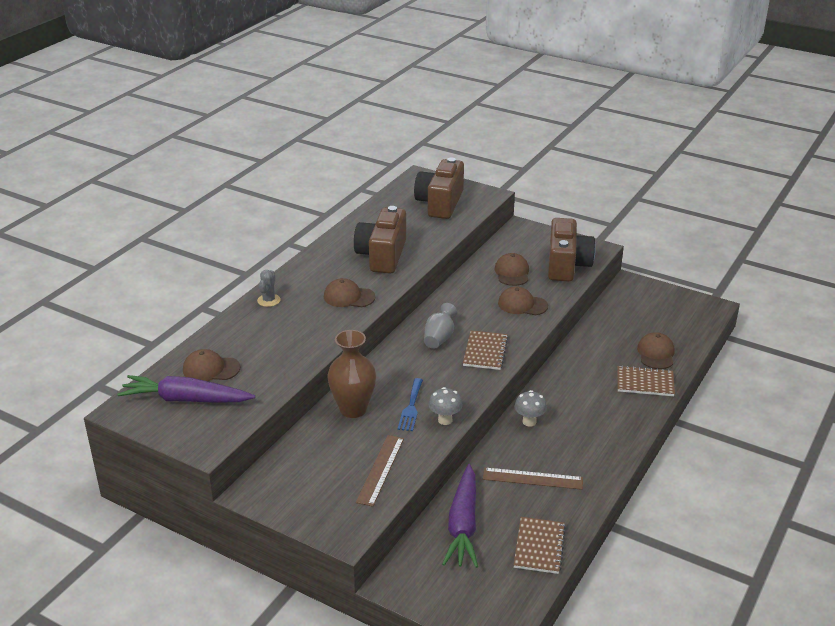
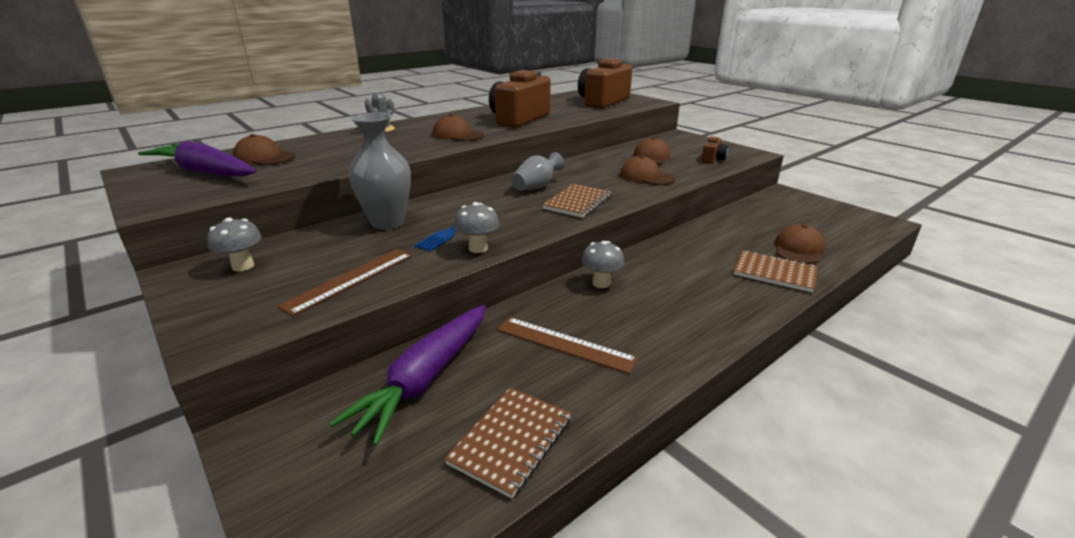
camera: 20 degrees right, 5 degrees down
(290, 477) = (243, 266): none -> grey mushroom
(353, 409) = (387, 222): brown vase -> grey vase
(566, 265) = (713, 159): brown camera -> brown camera, size x0.45

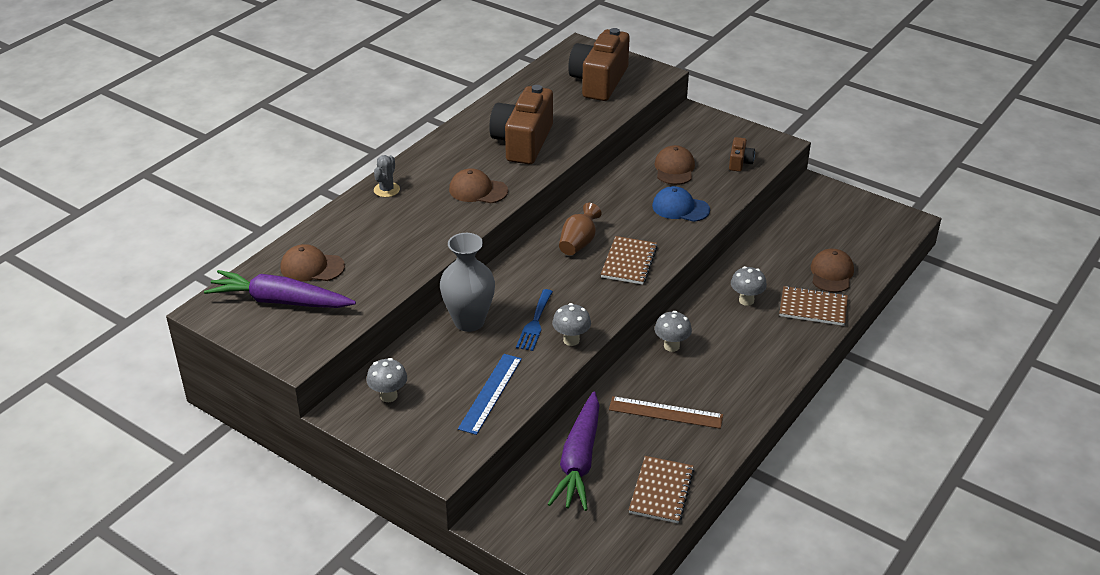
camera: 15 degrees left, 10 degrees up
(350, 279) = (491, 393): brown ruler -> blue ruler
(536, 187) = (578, 243): grey vase -> brown vase
(646, 177) = (680, 208): brown cap -> blue cap
(698, 258) = (746, 300): none -> grey mushroom

